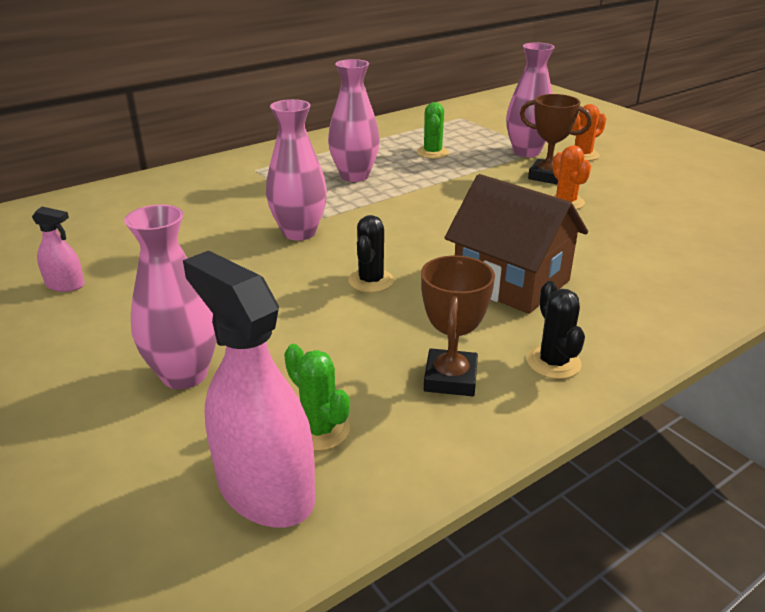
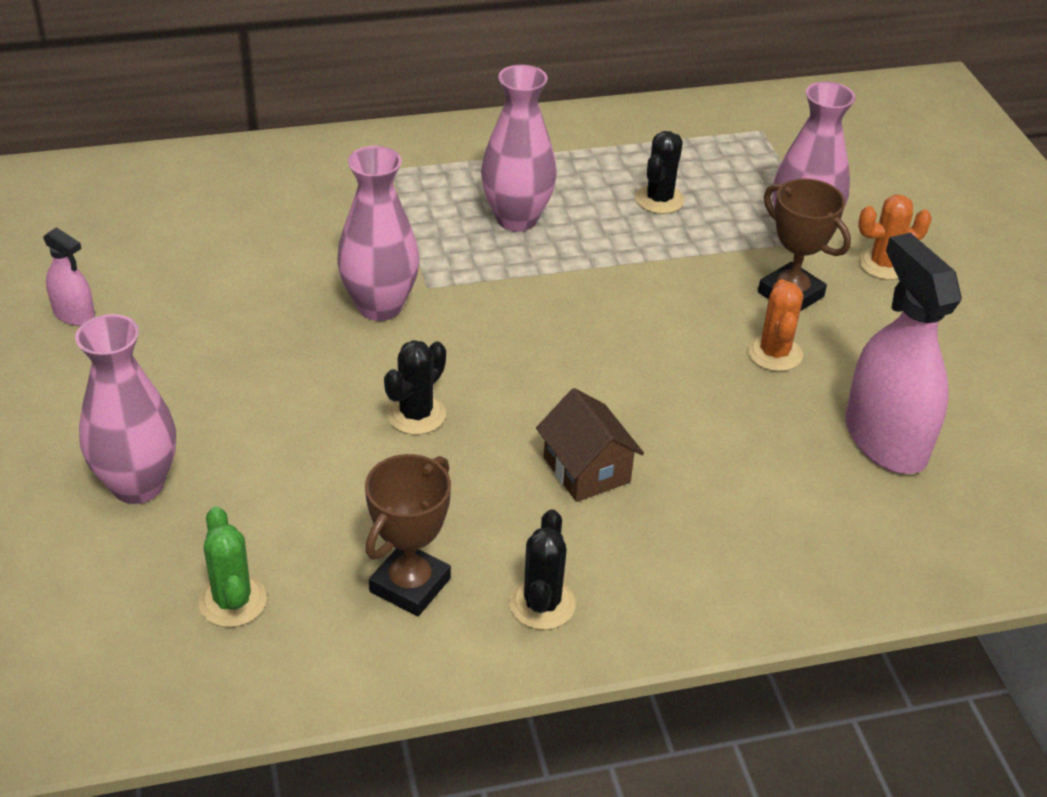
camera: 20 degrees right, 10 degrees up
(265, 489) = (143, 650): pink spray bottle -> pink spray bottle (885, 440)
(432, 153) = (659, 199): green cactus -> black cactus
(511, 282) = (586, 470): brown house -> brown house, size x0.58

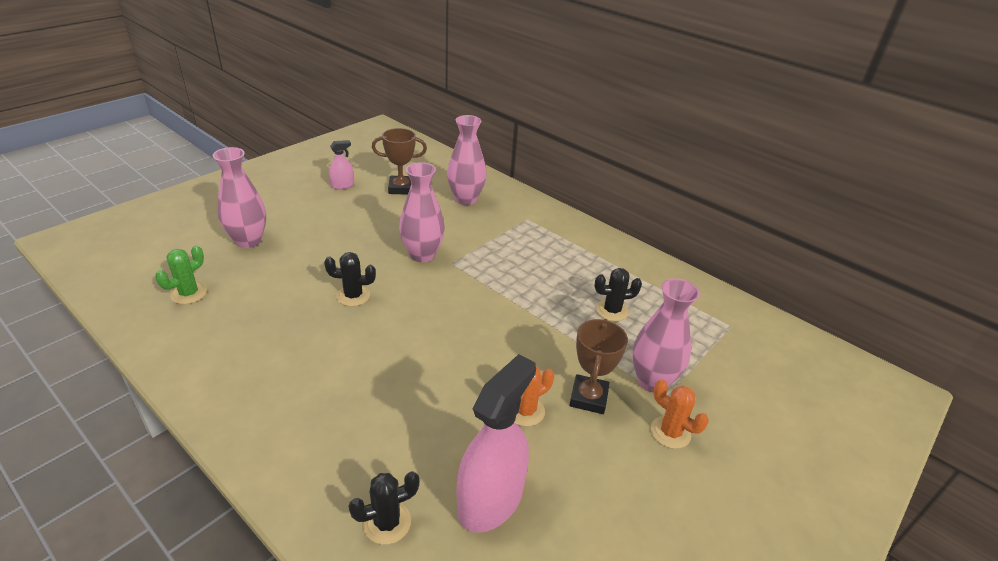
camera: 55 degrees right, 5 degrees down
(74, 314) = (342, 185): pink spray bottle -> pink spray bottle turned 120 degrees counterclockwise
(410, 585) = (228, 342): brown trophy -> brown trophy (401, 188)
(516, 219) = (534, 269): pink vase -> pink vase (466, 199)
(542, 604) = (239, 393): black cactus -> black cactus (387, 522)
(586, 470) = (356, 370): brown house -> none

